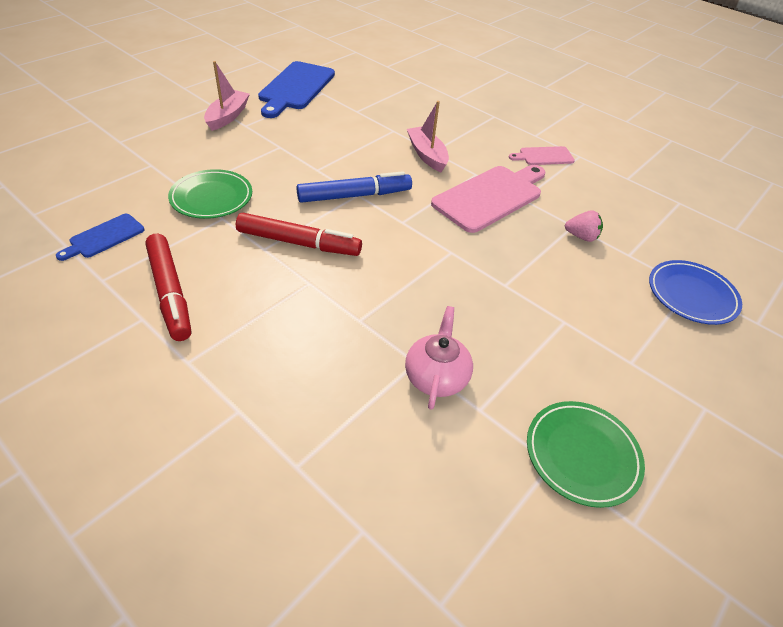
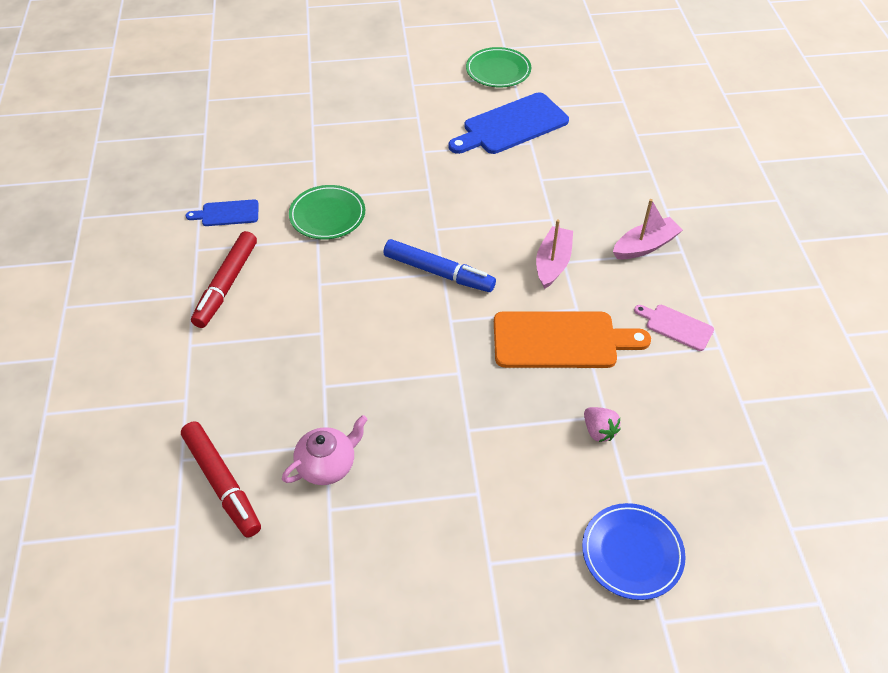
camera: 45 degrees right, 5 degrees up
(227, 116) = (418, 135): pink boat -> pink boat (645, 246)
(299, 243) = (349, 293): red marker -> red marker (222, 483)
(490, 197) = (561, 340): pink cutting board -> orange cutting board
(582, 455) = (360, 593): green plate -> green plate (498, 71)

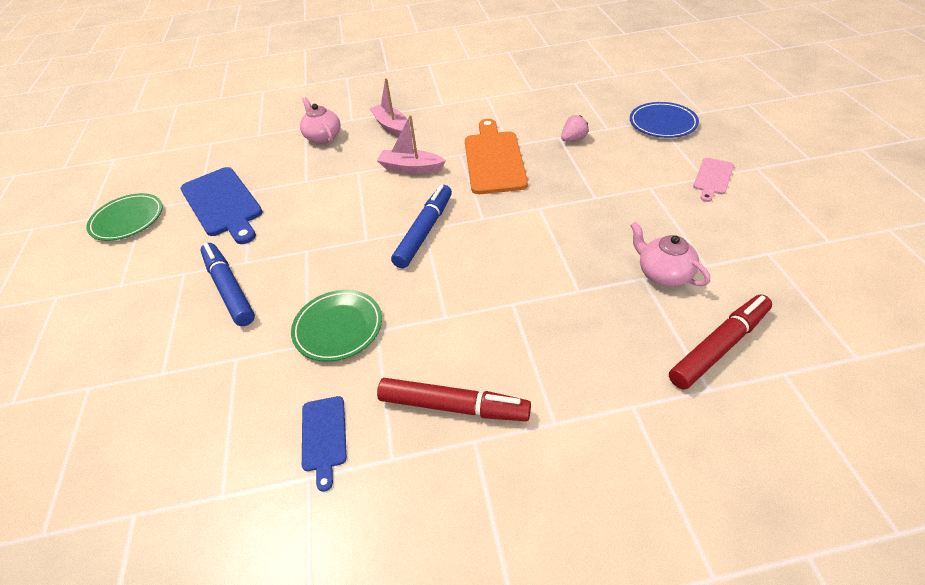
camera: 90 degrees left, 5 degrees down
(391, 146) = (229, 289): none -> blue marker
(627, 187) = (323, 137): none -> pink teapot
(676, 326) = (471, 112): pink cutting board -> pink cutting board (713, 178)

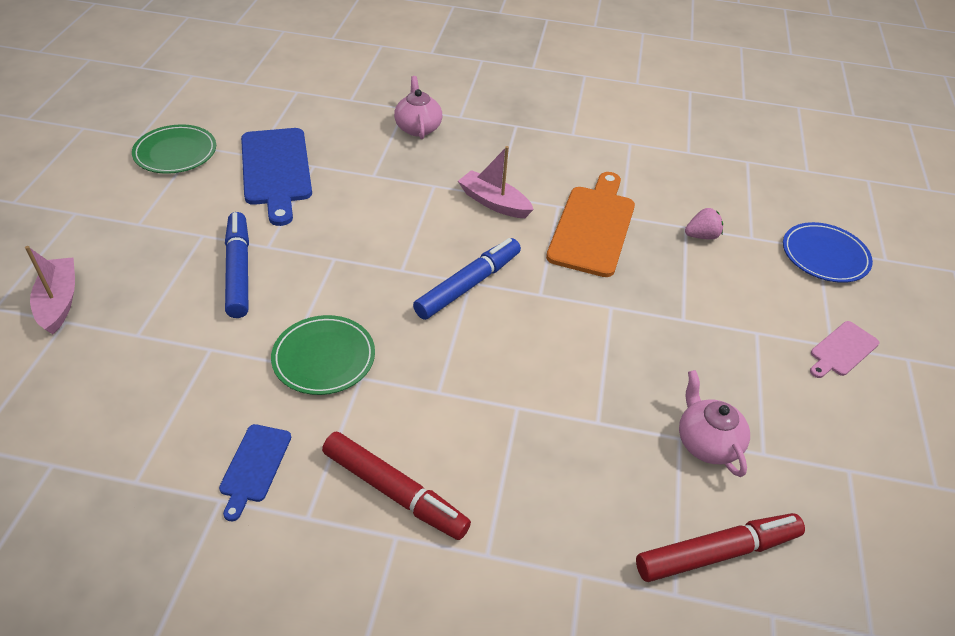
camera: 15 degrees right, 0 degrees up
(391, 127) = (499, 142): pink boat -> pink boat (59, 302)

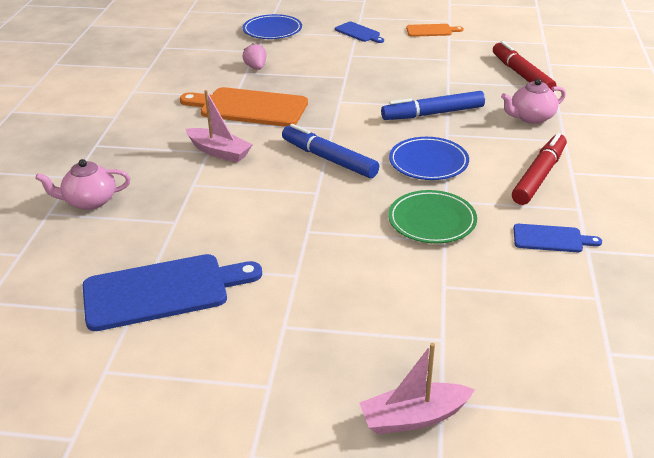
camera: 90 degrees left, 10 degrees down
(175, 153) = (118, 388): green plate -> none
(238, 271) = (336, 288): blue marker -> blue marker (433, 114)
(448, 375) = (428, 162): none -> blue plate
(494, 203) = (219, 152): pink boat -> pink boat turned 90 degrees counterclockwise
(707, 442) = (447, 74): pink teapot -> pink teapot (531, 117)
(842, 350) = (359, 33): pink cutting board -> blue cutting board
(879, 449) = (431, 31): none -> orange cutting board

